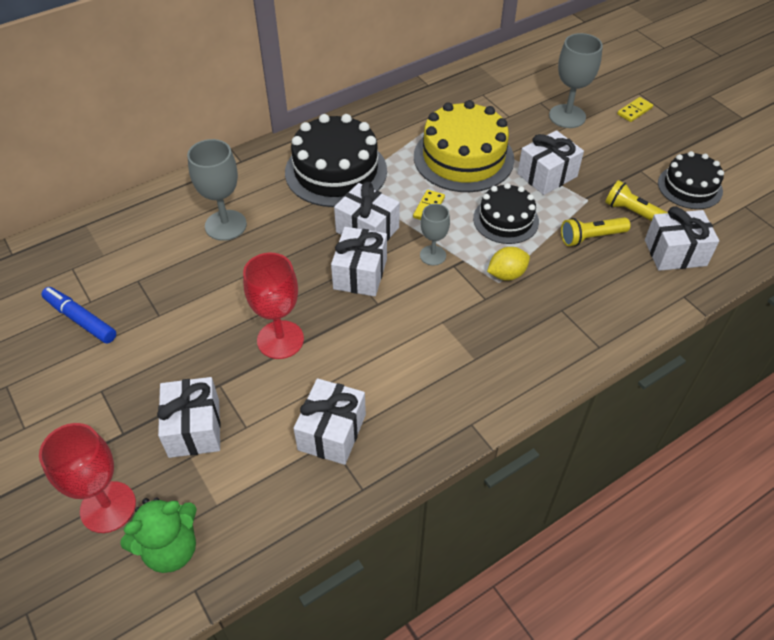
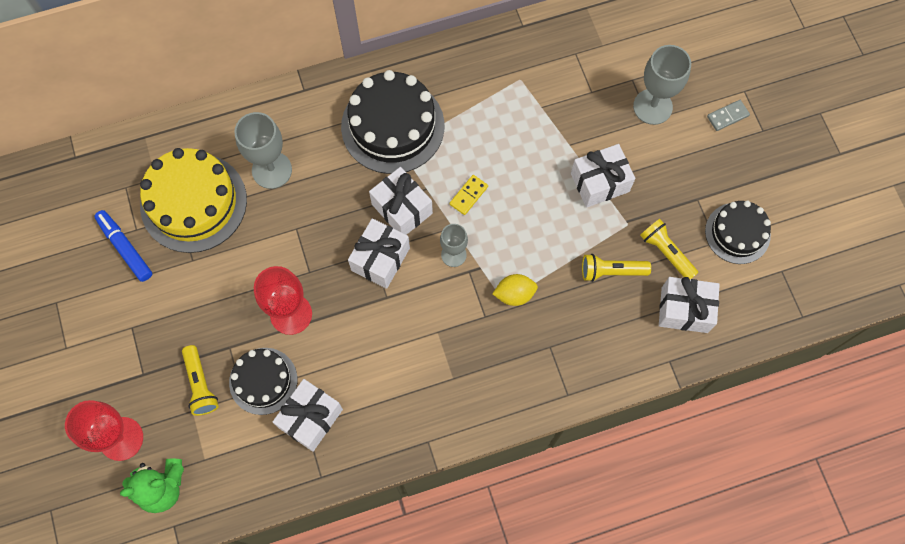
camera: 15 degrees right, 20 degrees up
(194, 428) = (200, 384): white gift -> yellow flashlight
(463, 157) = (524, 138): yellow cake -> yellow cake (193, 202)
(506, 220) = (537, 229): black cake -> black cake (263, 381)
(634, 111) = (727, 116): yellow domino -> grey domino

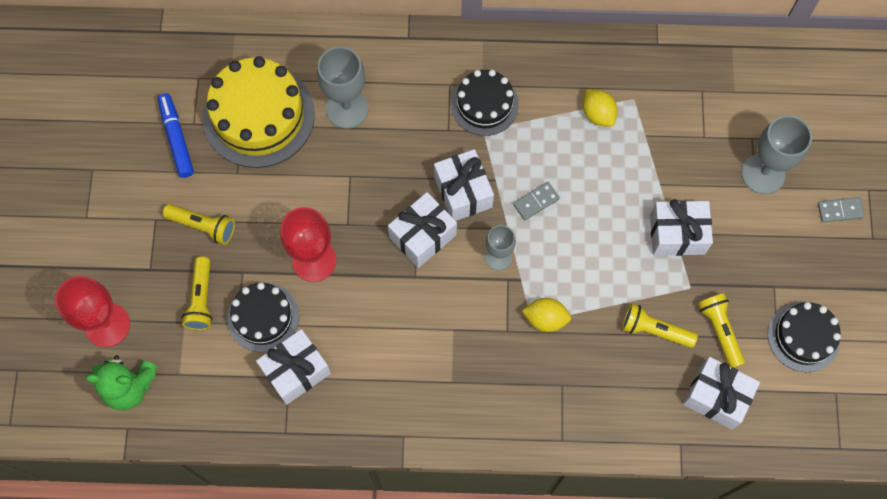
camera: 20 degrees right, 0 degrees up
(178, 318) = (203, 226): none -> yellow flashlight
(392, 126) = (484, 104): black cake -> black cake, size x0.61
(468, 195) = (536, 202): yellow domino -> grey domino
(494, 102) = (598, 114): none -> yellow lemon

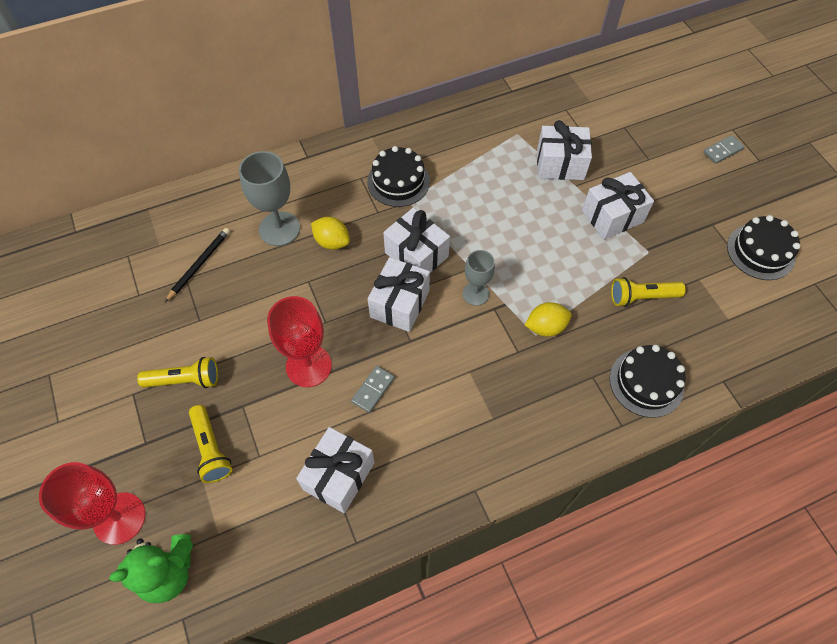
camera: 25 degrees left, 10 degrees down
(176, 138) = (126, 313): blue marker -> none
(258, 115) = (199, 264): yellow cake -> black pencil
(263, 317) = (282, 439): black cake -> black cake (646, 382)
(536, 202) = (483, 237): grey domino -> grey domino (373, 390)
(598, 114) = (495, 154): yellow lemon -> yellow lemon (332, 242)
(716, 397) = (726, 328): white gift -> white gift (560, 164)
(720, 331) = (694, 275): yellow flashlight -> none
(763, 174) = (649, 148): grey goblet -> none

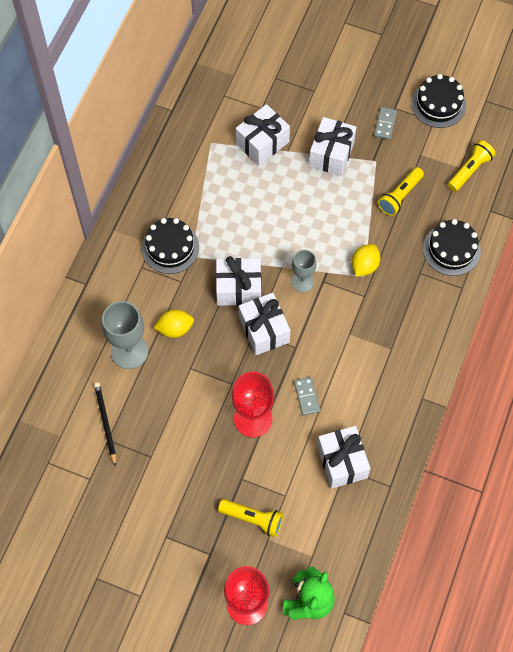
camera: 45 degrees left, 5 degrees up
(185, 380) = (188, 498): yellow flashlight -> yellow flashlight (470, 170)
(722, 151) = (353, 45): grey domino -> grey domino (385, 124)

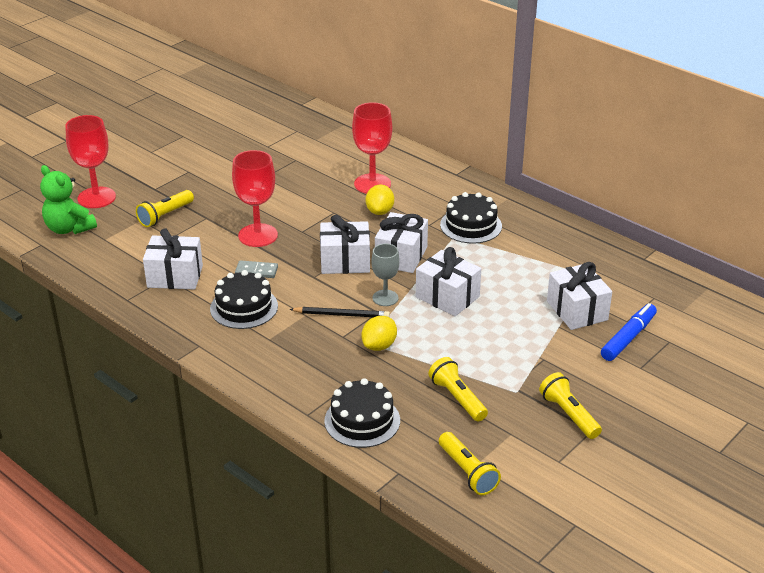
camera: 110 degrees right, 30 degrees down
(105, 423) = (311, 161): black pencil -> black pencil (341, 314)
(129, 351) = (372, 184): grey goblet -> red goblet
(282, 103) = (628, 338): none -> blue marker
(331, 154) = (541, 358): white gift -> white gift (447, 297)
(364, 266) = (379, 346): yellow lemon -> yellow lemon turned 75 degrees clockwise
(385, 124) = (569, 414): grey domino -> yellow flashlight
(438, 104) = (584, 473): black cake -> black cake (244, 307)

